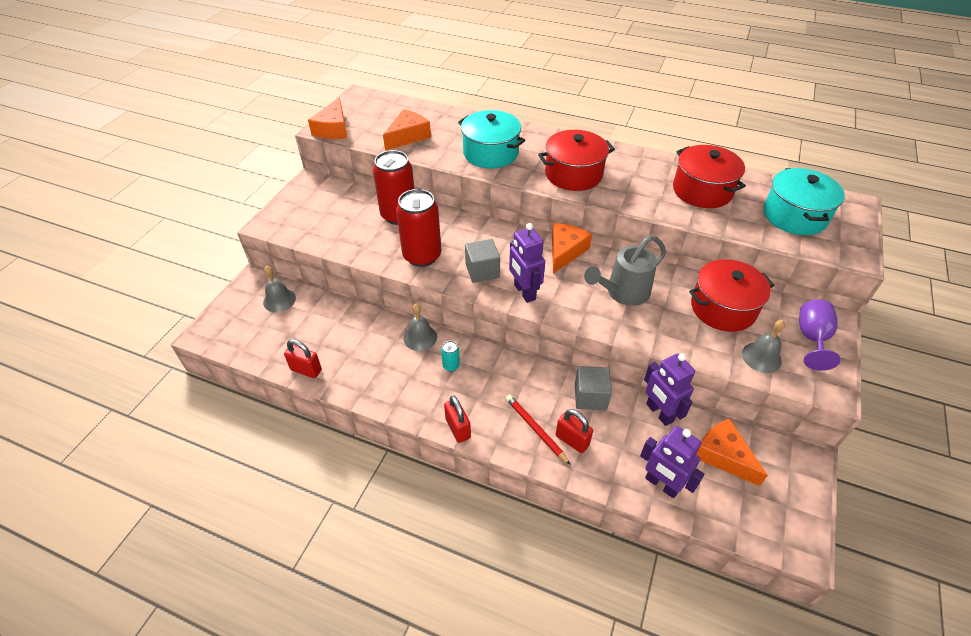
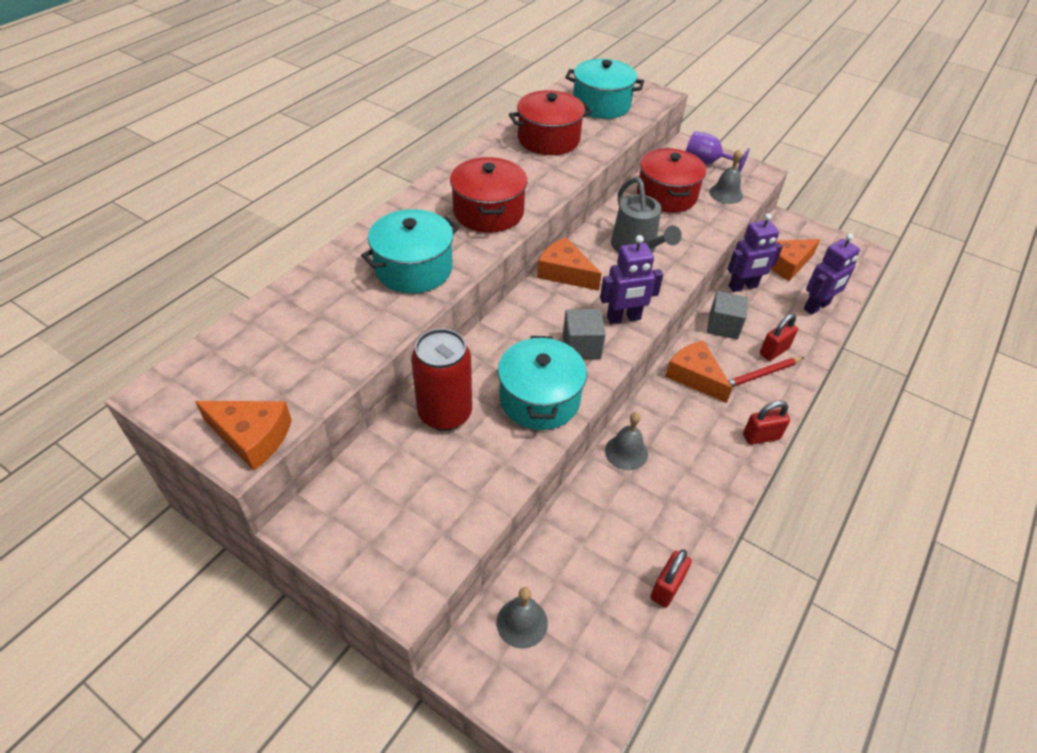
camera: 80 degrees left, 0 degrees up
(408, 136) = (328, 344): orange cheese -> orange cheese (695, 376)
(422, 256) = (539, 399): red can -> turquoise pot
(451, 365) = (674, 428): turquoise can -> none

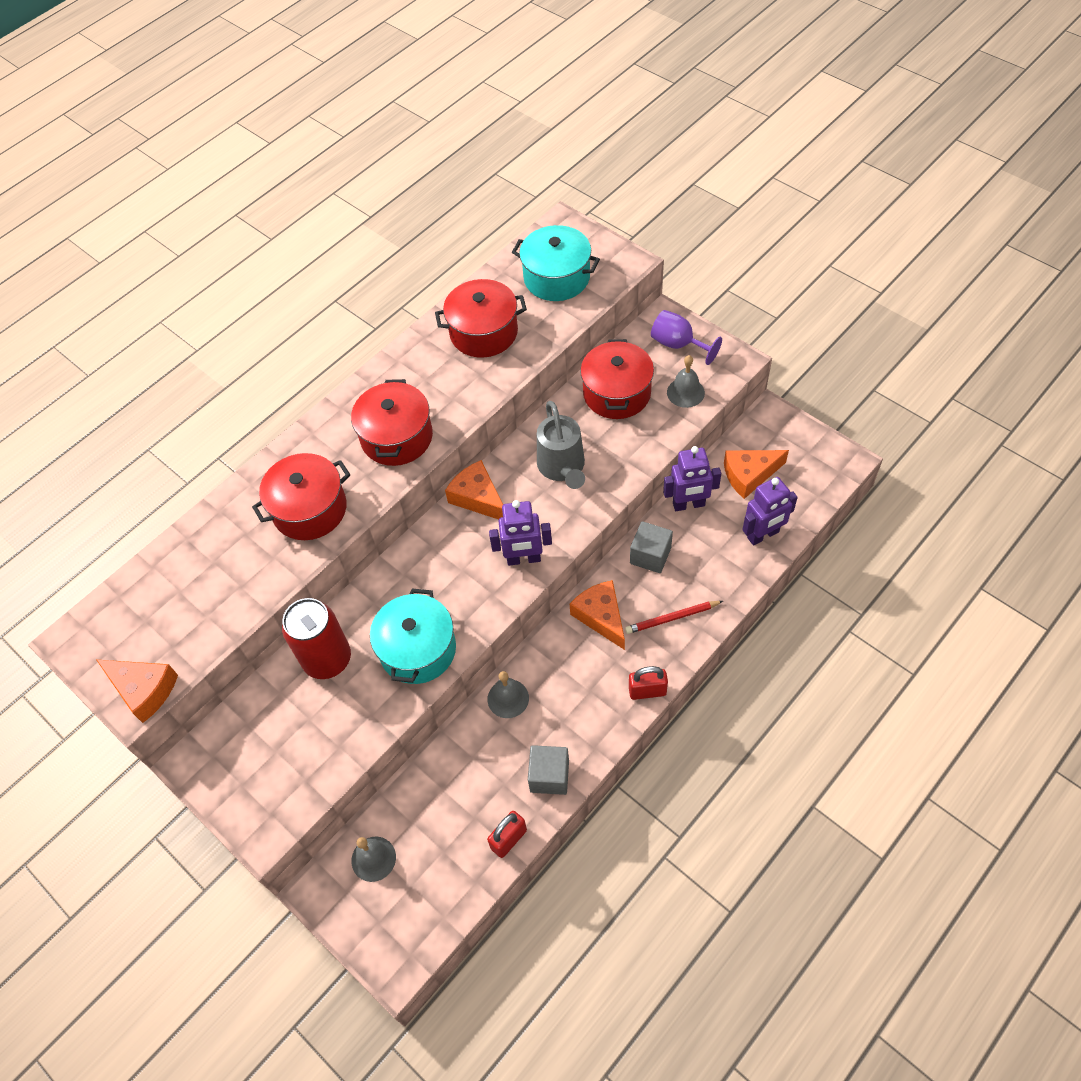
camera: 15 degrees right, 10 degrees up
(414, 269) = (310, 509): turquoise pot -> red pot
(581, 346) = (472, 591): grey cube -> grey cube (549, 776)
(774, 351) = (695, 590): red padlock -> none

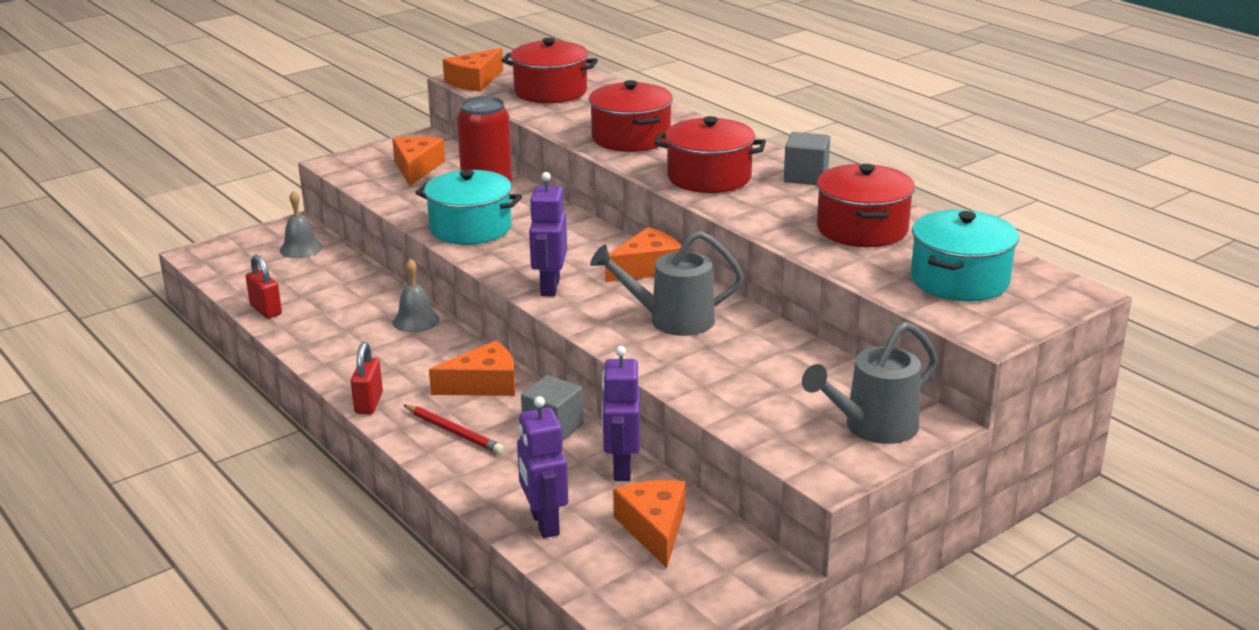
camera: 95 degrees right, 30 degrees down
(276, 742) = (416, 168): none -> orange cheese
(549, 776) = (313, 336): grey cube -> grey cube (806, 176)
(617, 393) = (786, 368): red pot -> red pot (550, 92)
(672, 618) = (454, 432): red pencil -> red pencil turned 135 degrees clockwise
(678, 344) = (872, 428): purple goblet -> grey watering can
(685, 392) = (774, 422): grey bell -> none

